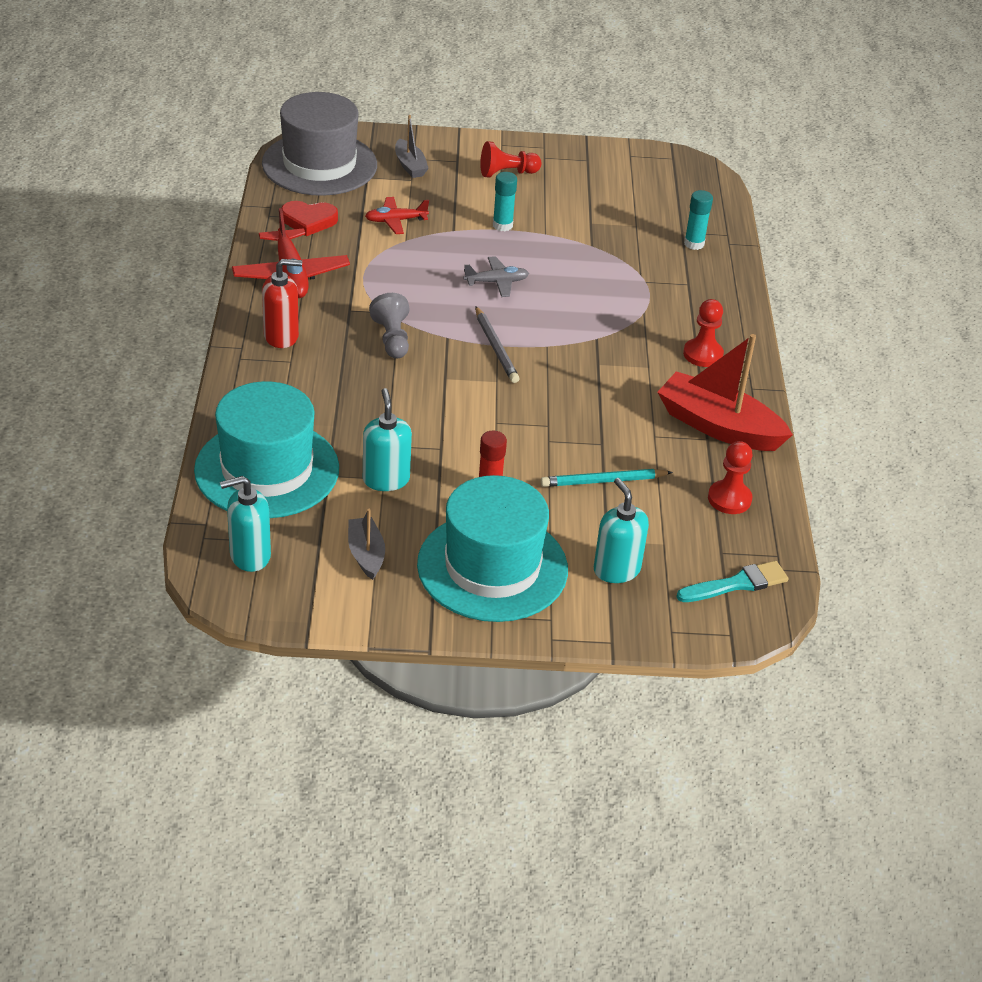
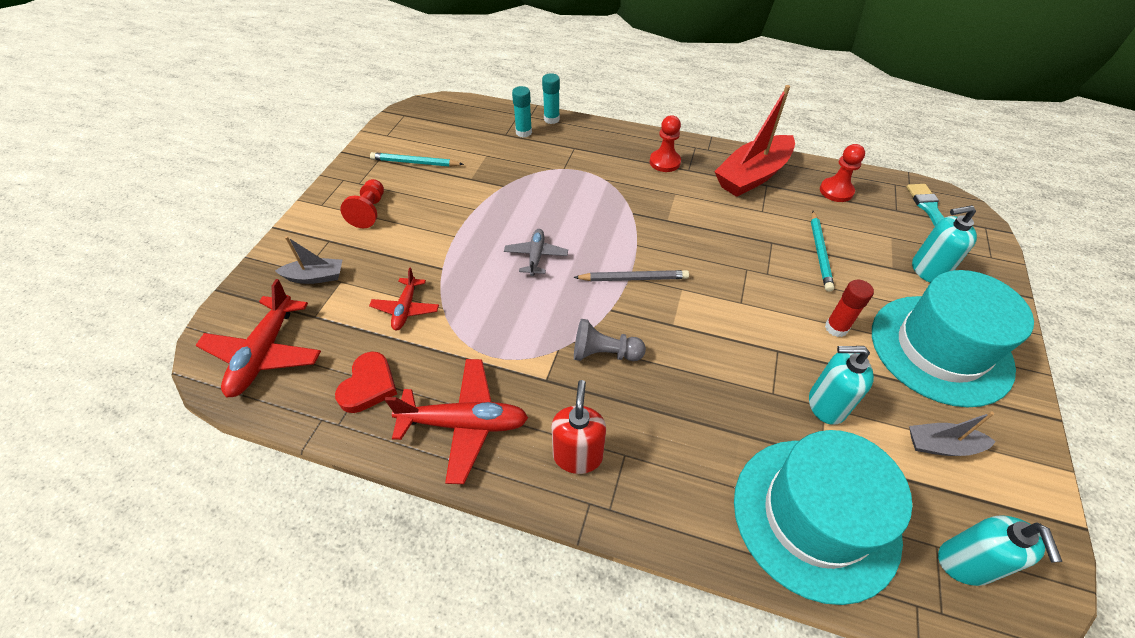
camera: 70 degrees left, 10 degrees up
(319, 164) = (265, 353): grey hat -> red plane
(502, 225) = (450, 233): turquoise glue stick -> turquoise glue stick (551, 119)
(595, 183) = (415, 163): none -> turquoise pencil

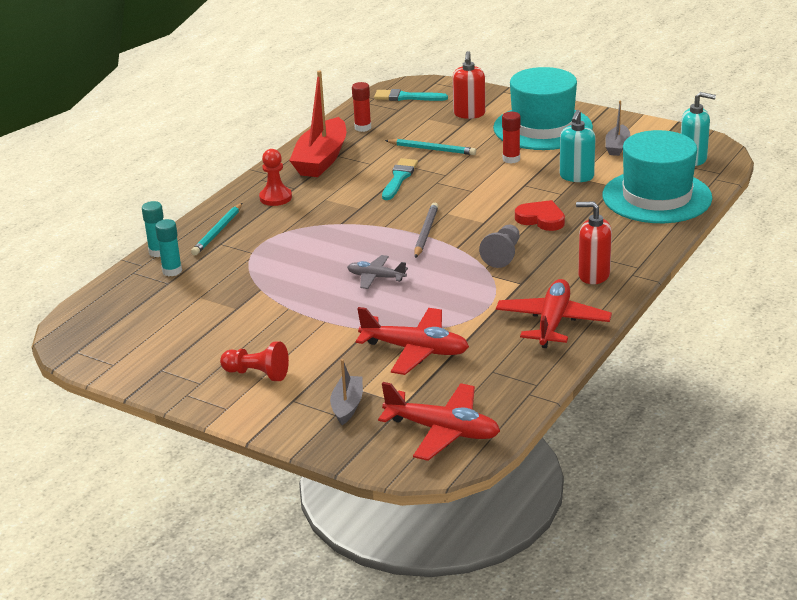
camera: 75 degrees left, 20 degrees down
(369, 385) = (500, 369): red heart -> red heart (541, 219)
(406, 309) = (415, 350): red plane -> red plane, size x1.70
(415, 163) = (184, 344): turquoise pencil -> turquoise pencil (218, 232)
(741, 238) = (399, 178): none -> turquoise brush
(752, 176) = (321, 159): red boat -> red boat turned 45 degrees clockwise
(836, 191) = (363, 128): red pawn -> red glue stick
(927, 270) = (469, 114): turquoise soap dispenser -> red soap dispenser

